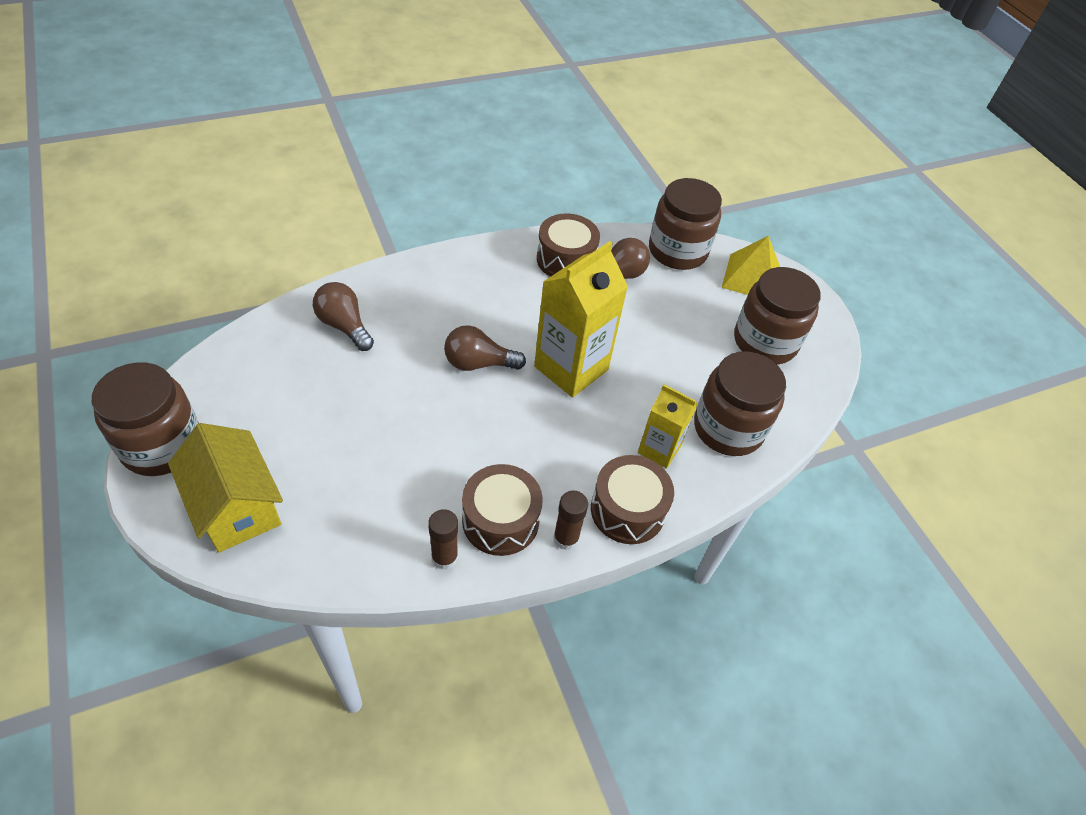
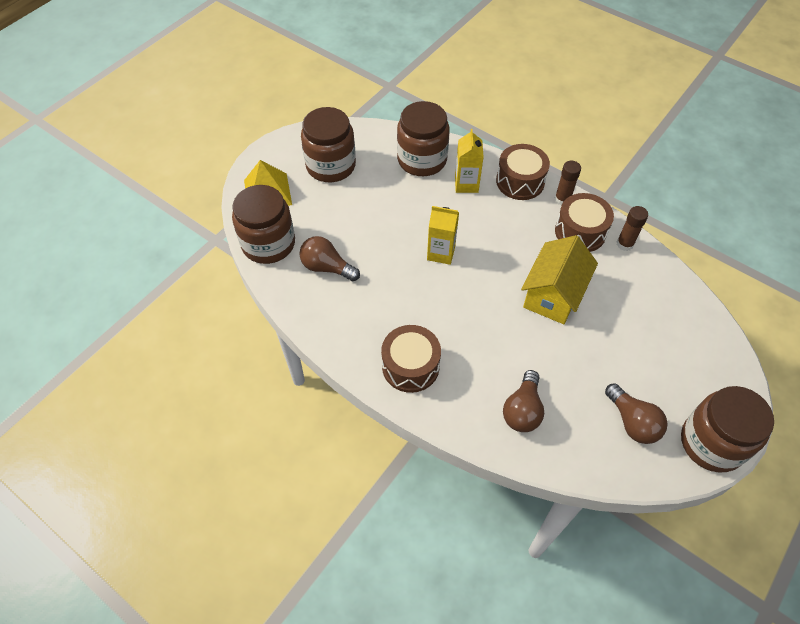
camera: 115 degrees left, 5 degrees up
(236, 506) = (700, 364): yellow house -> yellow house (553, 295)
(478, 363) = (482, 305): brown light bulb -> brown light bulb (632, 422)
(566, 260) = (333, 308): brown drum -> brown drum (410, 366)
(571, 368) = (441, 253): yellow carton -> yellow carton, size x0.58

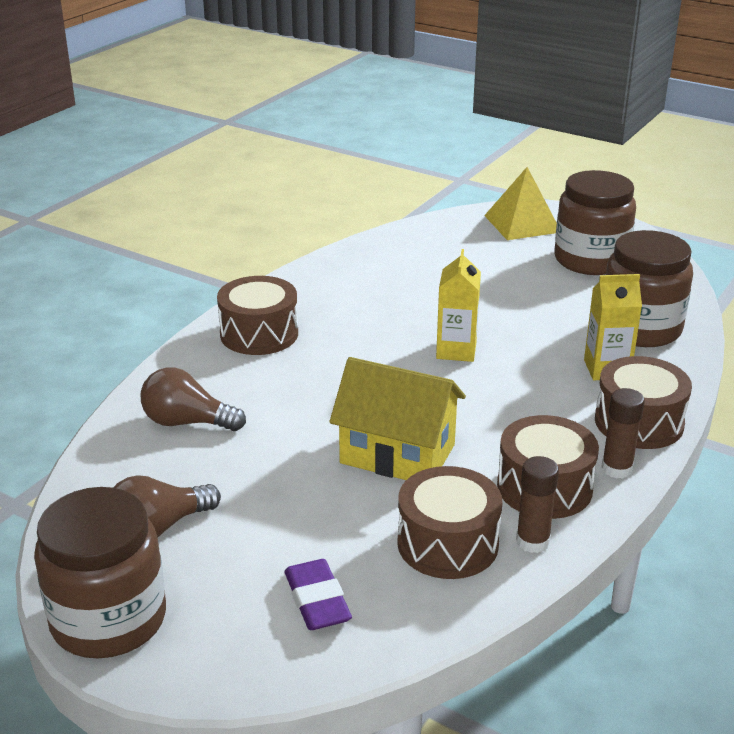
camera: 85 degrees right, 25 degrees down
(268, 244) = (437, 231): brown jar -> none
(327, 267) = (408, 269): brown light bulb -> none
(630, 280) = (447, 543): none -> brown drum
(681, 341) = (317, 601): none -> purple eraser

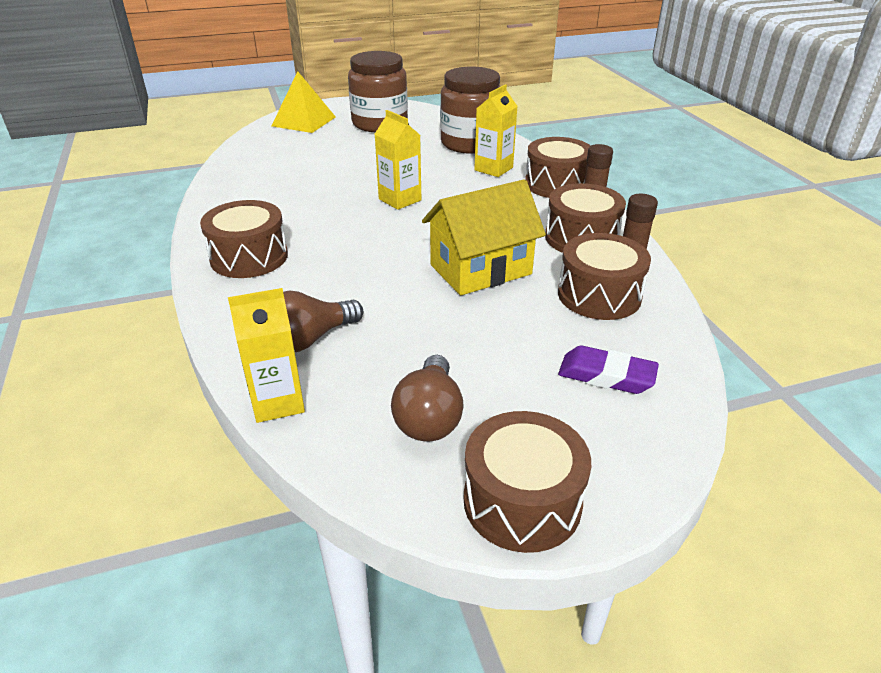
camera: 50 degrees left, 5 degrees up
(102, 450) = (277, 402): none -> yellow carton
(108, 619) = (522, 501): brown jar -> brown drum

